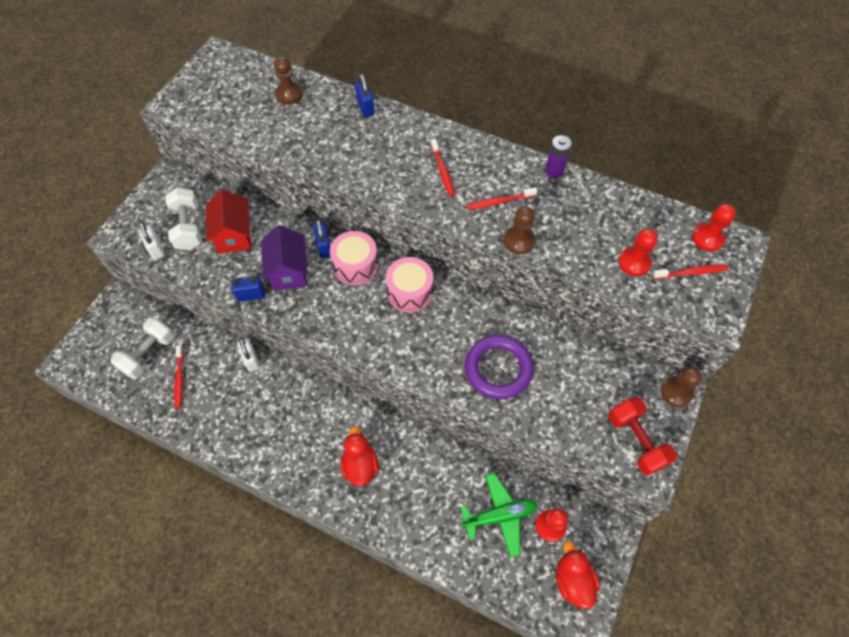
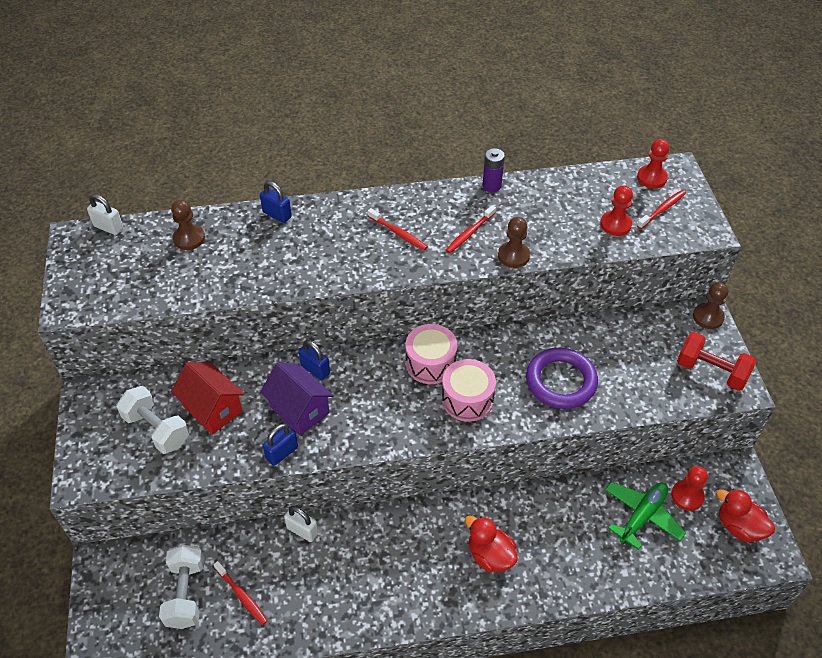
camera: 35 degrees left, 10 degrees down
(156, 249) = (139, 468): white padlock -> white padlock (108, 227)
(355, 266) = (360, 369): pink drum -> pink drum (467, 399)

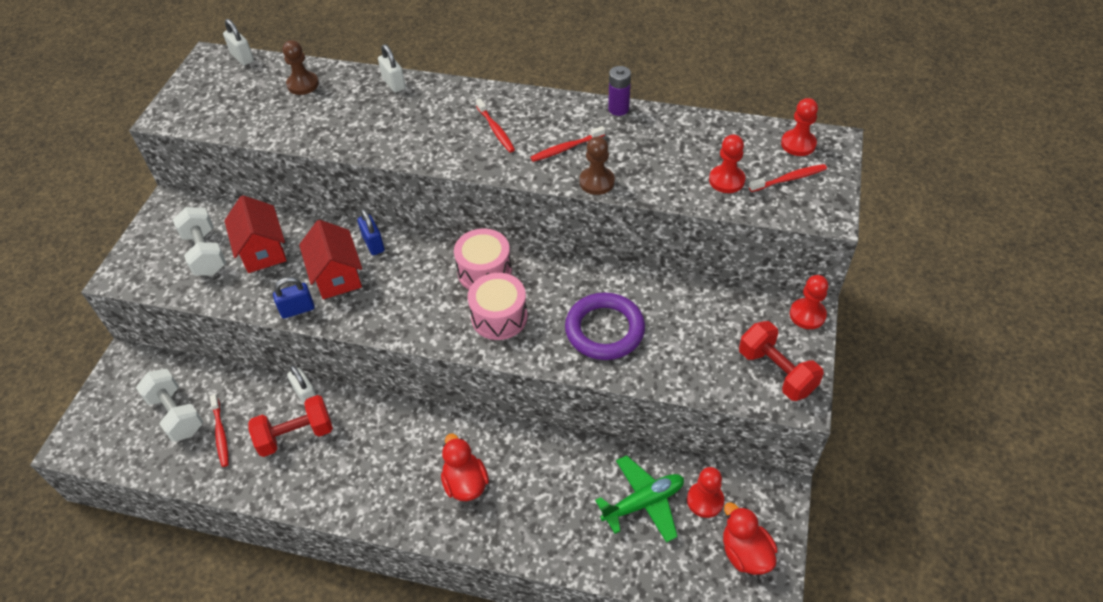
camera: 25 degrees right, 0 degrees up
(186, 594) = (176, 414): white dumbbell -> white dumbbell turned 60 degrees counterclockwise
(277, 214) = (394, 83): blue padlock -> white padlock
(299, 410) = (337, 276): purple house -> red house
(314, 570) = (296, 435): none -> red dumbbell
(708, 317) = (807, 315): brown pawn -> red pawn

